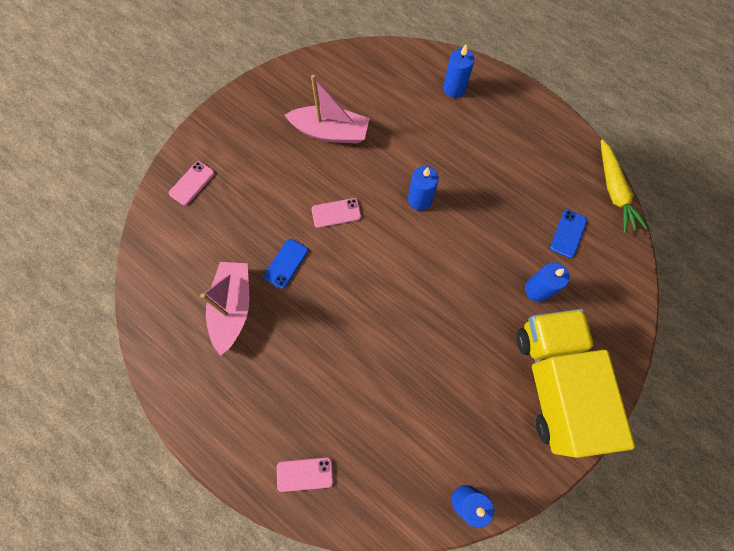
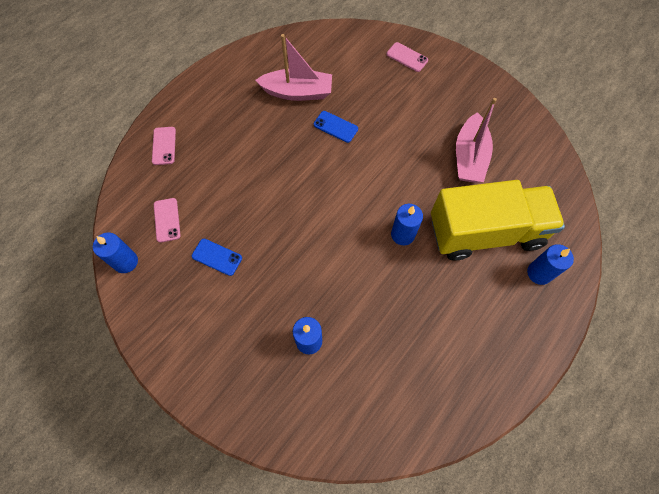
camera: 90 degrees right, 5 degrees down
(336, 213) = (384, 163): pink phone -> pink phone (167, 220)
(555, 383) = (215, 348): yellow truck -> yellow truck (485, 232)
(568, 233) = (371, 381): blue phone -> blue phone (217, 257)
(614, 191) = (427, 443): yellow carrot -> none

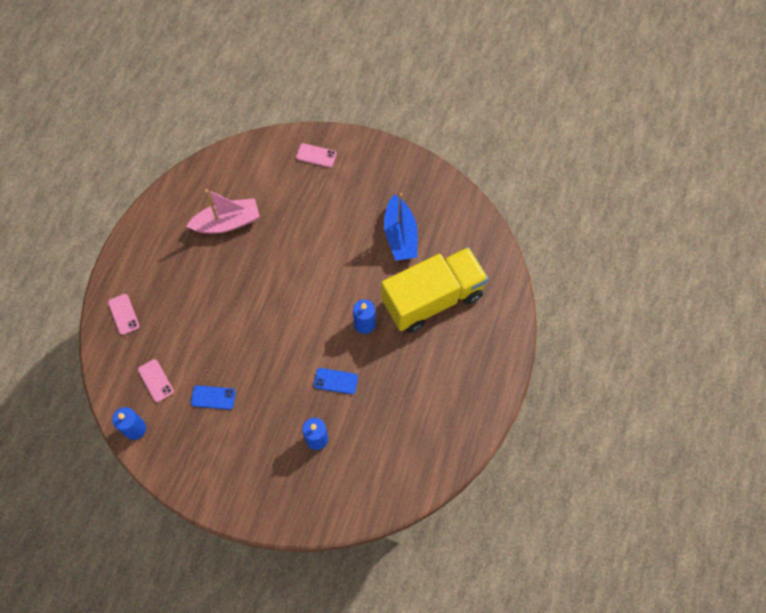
camera: 20 degrees left, 0 degrees up
(335, 127) = (274, 245): blue phone -> blue phone (336, 381)
(469, 157) = (400, 235): pink boat -> blue boat
(539, 273) = (485, 319): blue candle -> none

